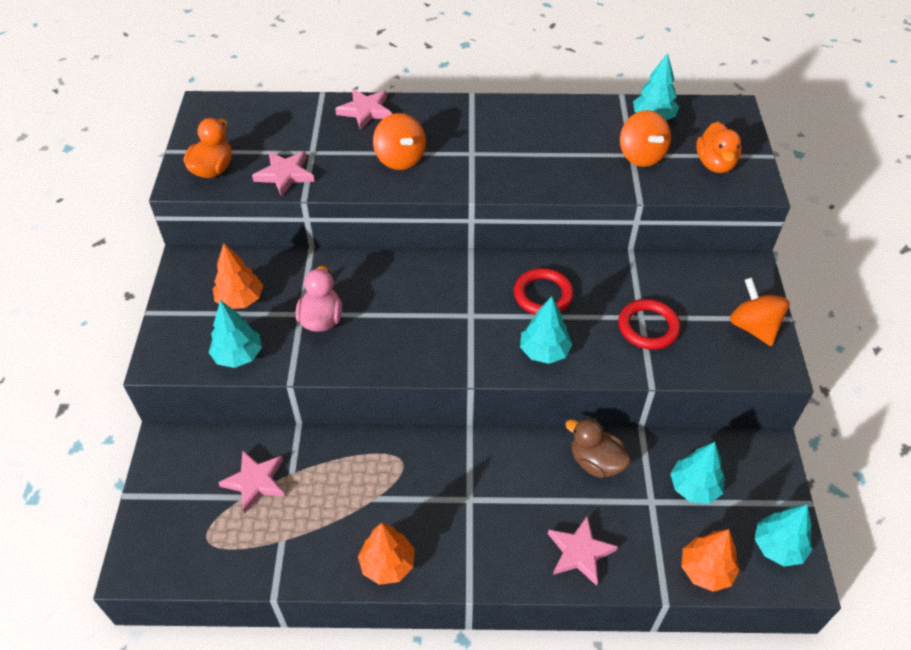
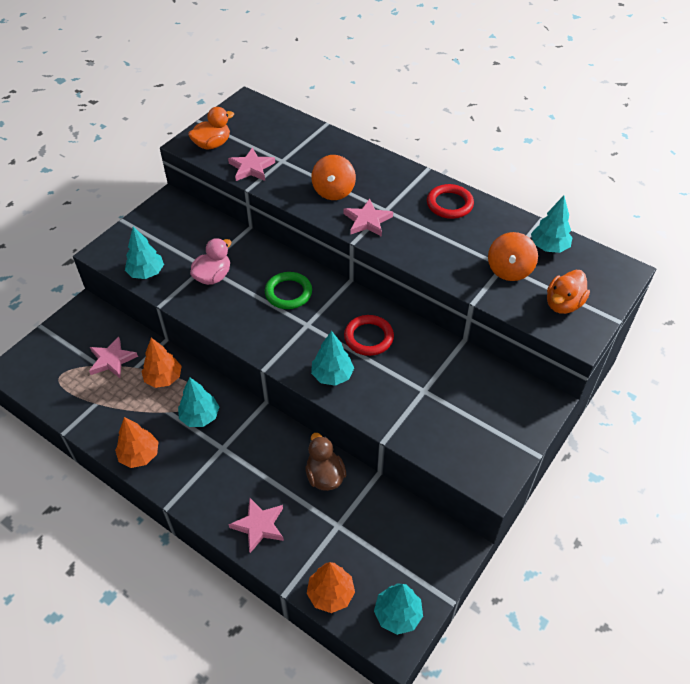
camera: 35 degrees right, 0 degrees up
(240, 300) = (178, 239): orange tree -> orange tree (163, 378)
(365, 111) = (342, 148): pink star -> pink star (367, 221)
(420, 293) = (288, 293): none -> green ring
(648, 327) = (421, 400): red ring -> red ring (449, 204)
(694, 487) = (377, 536): turquoise tree -> turquoise tree (200, 417)
(753, 327) = (502, 445): orange spinning top -> none

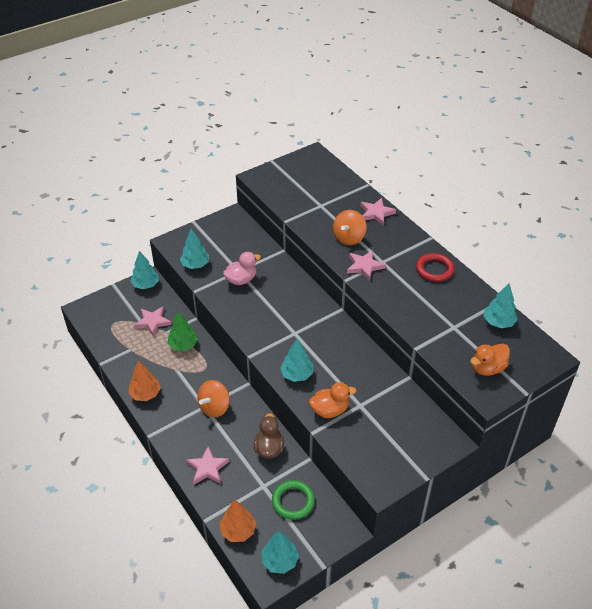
camera: 20 degrees right, 5 degrees down
(163, 378) = (183, 345): orange tree -> green tree
(200, 417) = (197, 380): turquoise tree -> turquoise tree (146, 285)
(212, 144) = (274, 181): orange duck -> orange duck (329, 410)
(251, 168) = (295, 205): pink star -> pink star (376, 213)
(288, 293) = (291, 306): green ring -> green ring (293, 501)
(368, 337) = (336, 355): red ring -> none
(509, 270) = (457, 331): orange spinning top -> orange spinning top (214, 407)

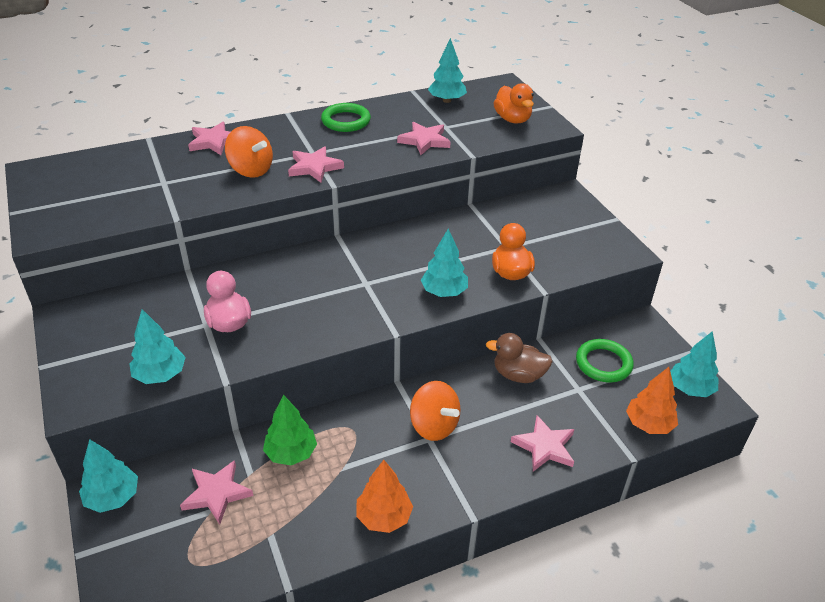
camera: 80 degrees left, 5 degrees down
(426, 317) = (424, 141): none -> pink star
(434, 269) = (346, 121): red ring -> green ring

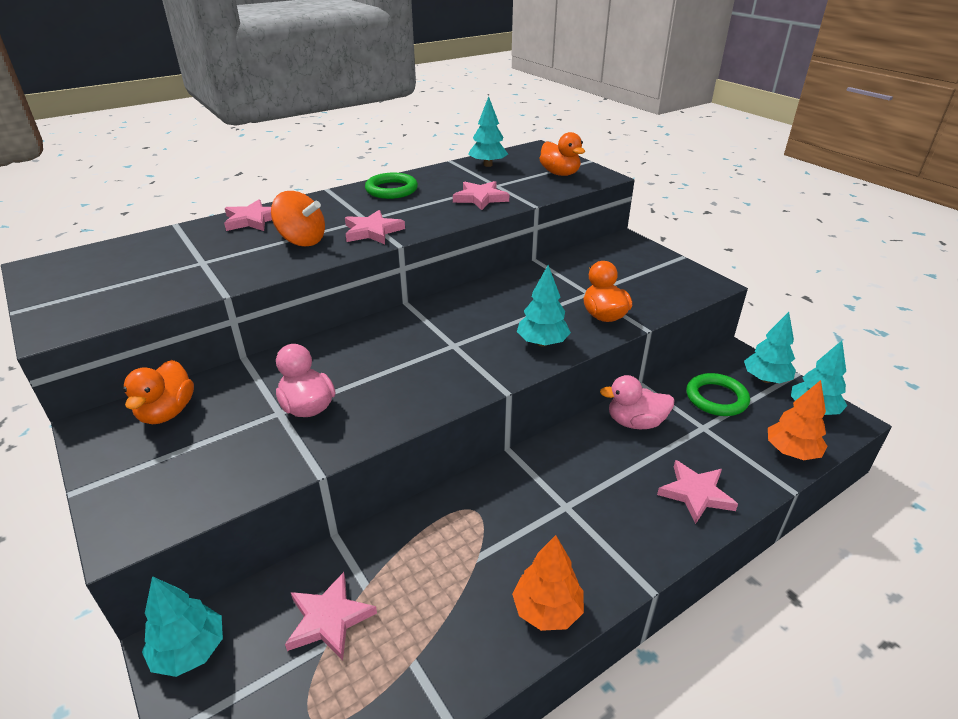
camera: 10 degrees left, 5 degrees down
(119, 311) = (167, 412): none -> orange duck
(160, 375) = (234, 479): turquoise tree -> turquoise tree (765, 379)
(291, 453) = (410, 551): green tree -> none
(434, 426) = (566, 491): orange spinning top -> none
(518, 375) = (635, 422): brown duck -> pink duck

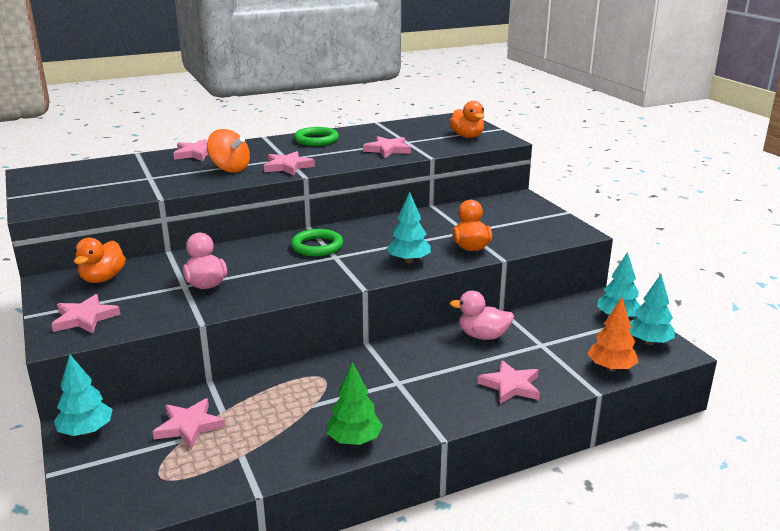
camera: 10 degrees right, 10 degrees down
(157, 486) = (85, 318): none -> pink star
(488, 165) = (407, 127): turquoise tree -> none
(547, 610) = (354, 440): orange tree -> green tree
(716, 398) = (564, 326): green ring -> green ring (317, 246)

